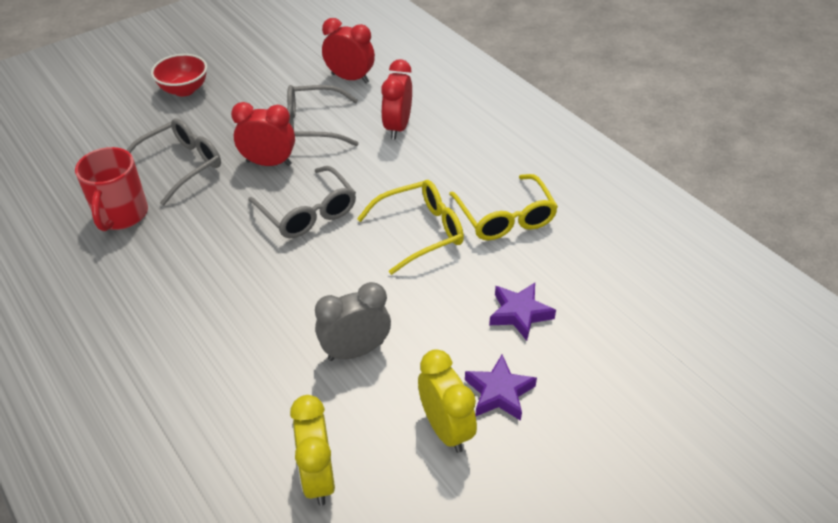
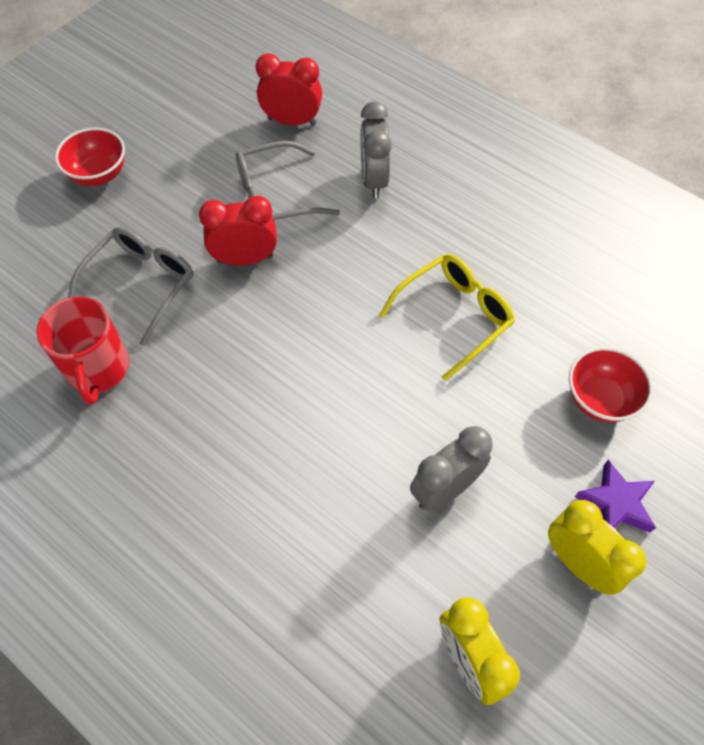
camera: 15 degrees left, 15 degrees up
(308, 213) = (318, 318): grey glasses -> none
(397, 127) = (373, 180): red clock -> grey clock
(505, 218) = (538, 278): yellow glasses -> none
(519, 314) = (599, 399): purple star -> red bowl

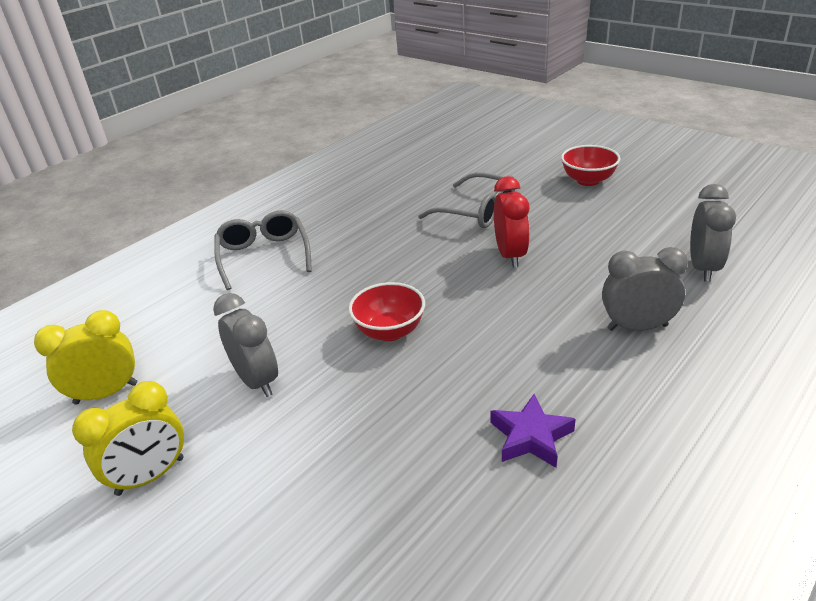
camera: 95 degrees right, 25 degrees down
(98, 369) = (400, 204): red mug -> none
(275, 196) = (591, 265): grey glasses -> grey glasses (264, 256)
(292, 121) = (703, 268): red clock -> grey clock
(454, 316) = (451, 390): yellow glasses -> none
(599, 399) = (331, 517): red bowl -> red bowl (390, 331)
(615, 503) = (199, 518): purple star -> purple star (530, 437)

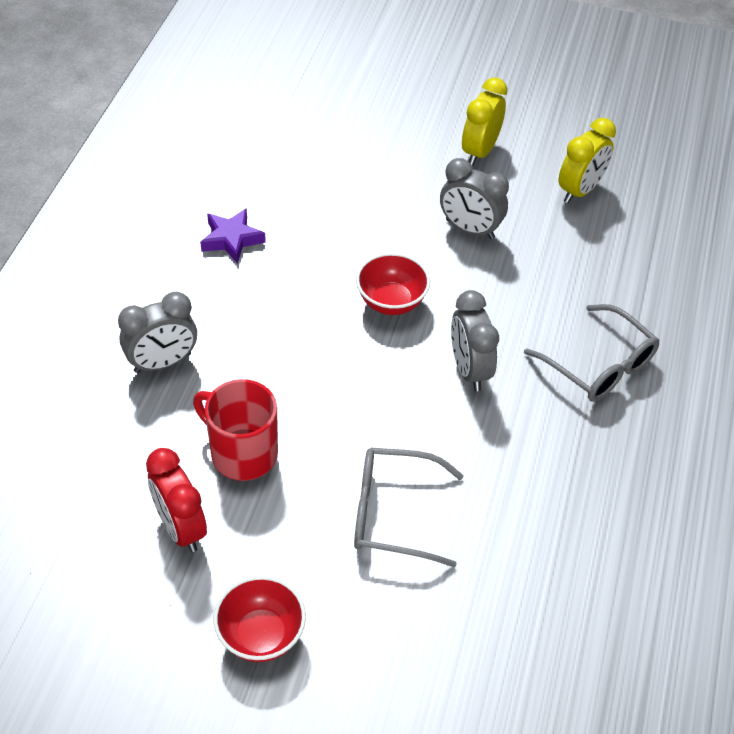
camera: 150 degrees right, 15 degrees up
(510, 255) = (317, 435): red clock -> red clock (180, 528)
(575, 255) = (242, 453): none -> red mug
(703, 268) = (96, 467): grey clock -> grey clock (469, 370)

